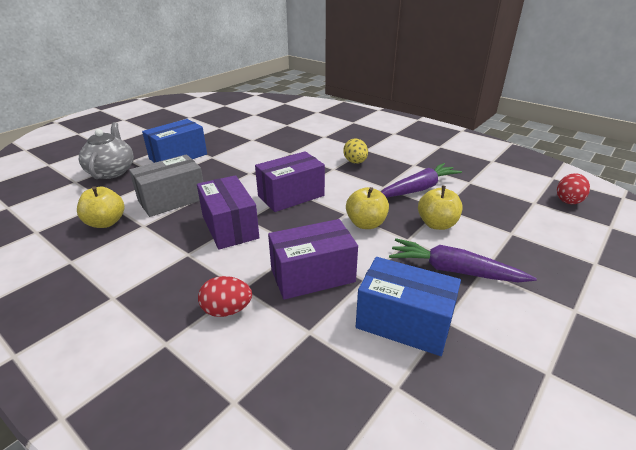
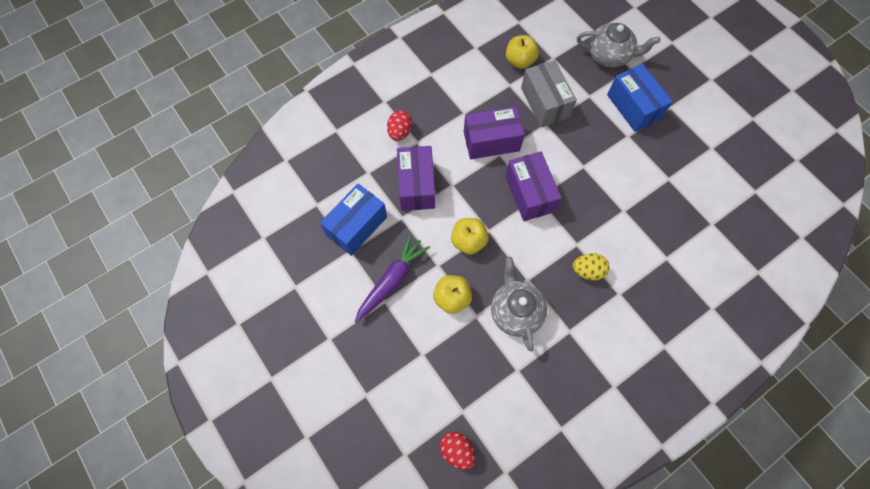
camera: 105 degrees right, 35 degrees up
(418, 189) = (515, 311): purple carrot -> grey teapot

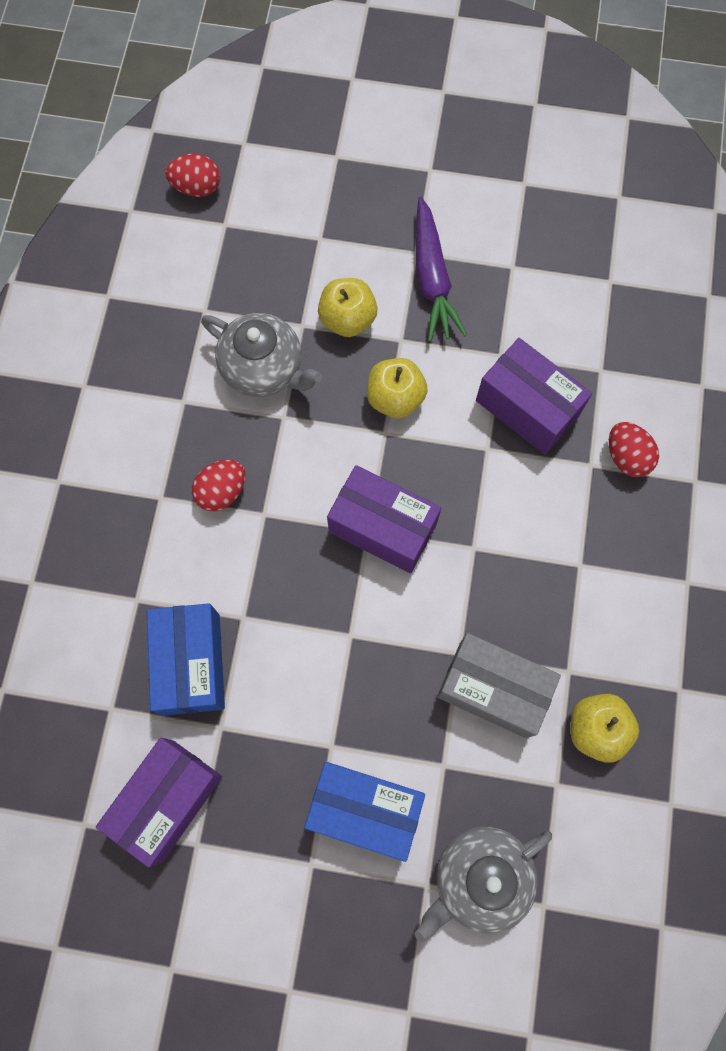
camera: 135 degrees right, 5 degrees up
(356, 226) = (538, 299): blue box -> blue box (191, 664)
(491, 141) = (502, 556): purple box -> purple box (167, 800)
(587, 271) = (222, 491): yellow egg -> red egg

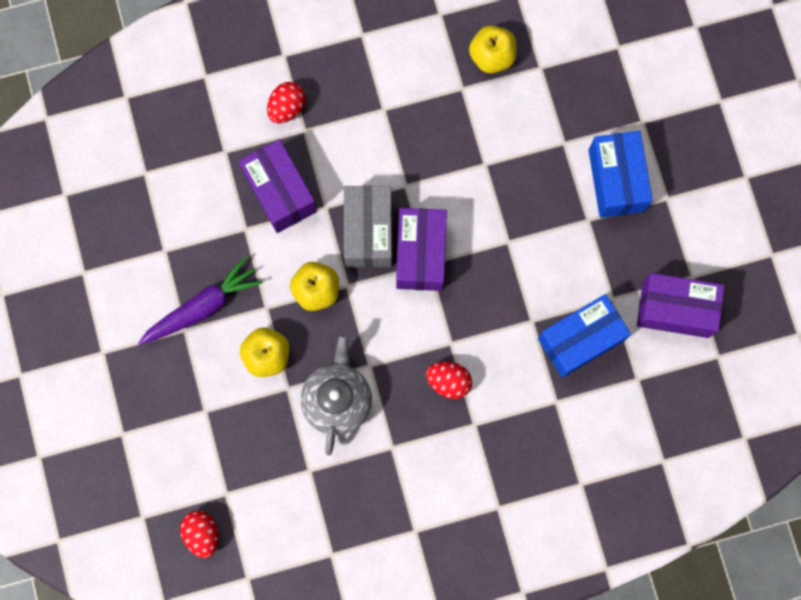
camera: 115 degrees left, 5 degrees up
(479, 877) = (621, 91): grey teapot -> none
(493, 689) = (498, 132): grey box -> grey box (368, 232)
(527, 408) = (280, 192): purple box -> purple box turned 45 degrees counterclockwise

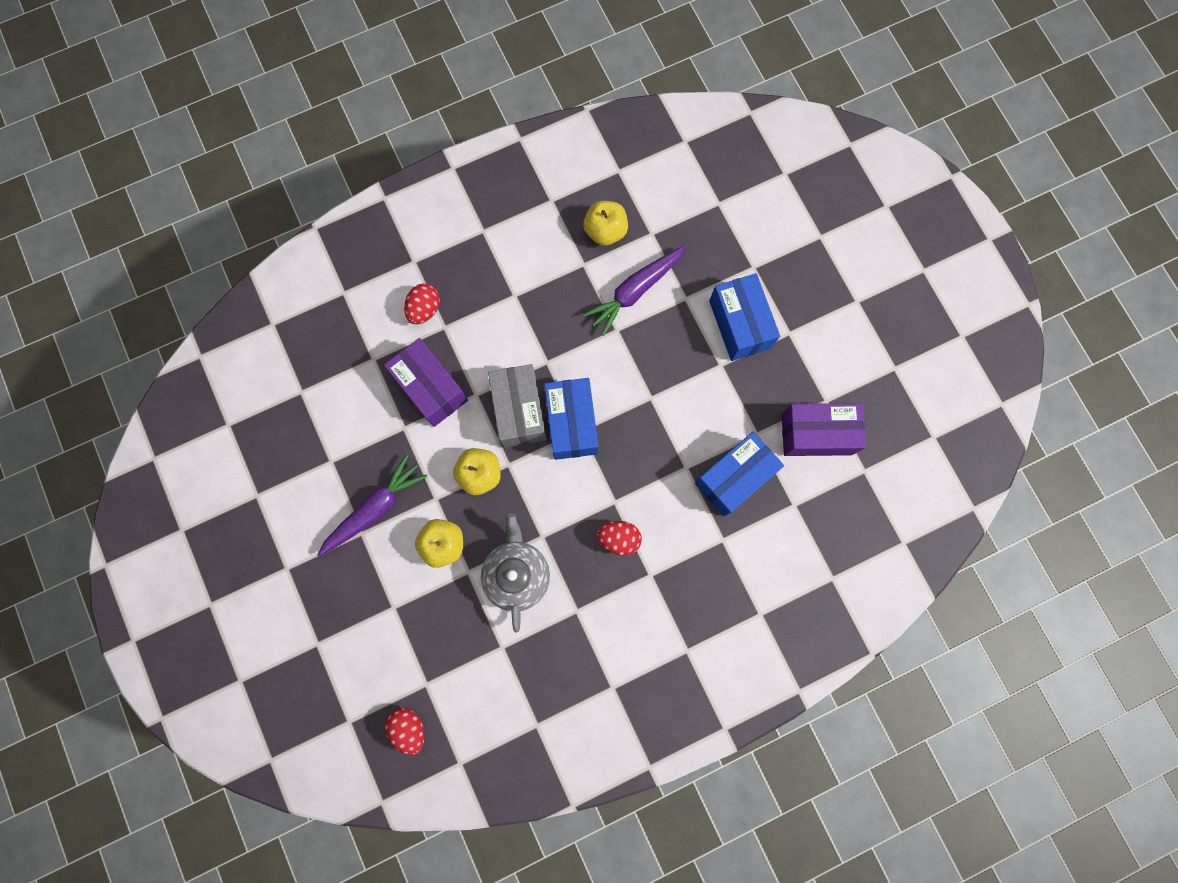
camera: 10 degrees left, 0 degrees up
(421, 254) = (572, 423): purple box -> blue box
(512, 126) = (635, 291): none -> purple carrot

